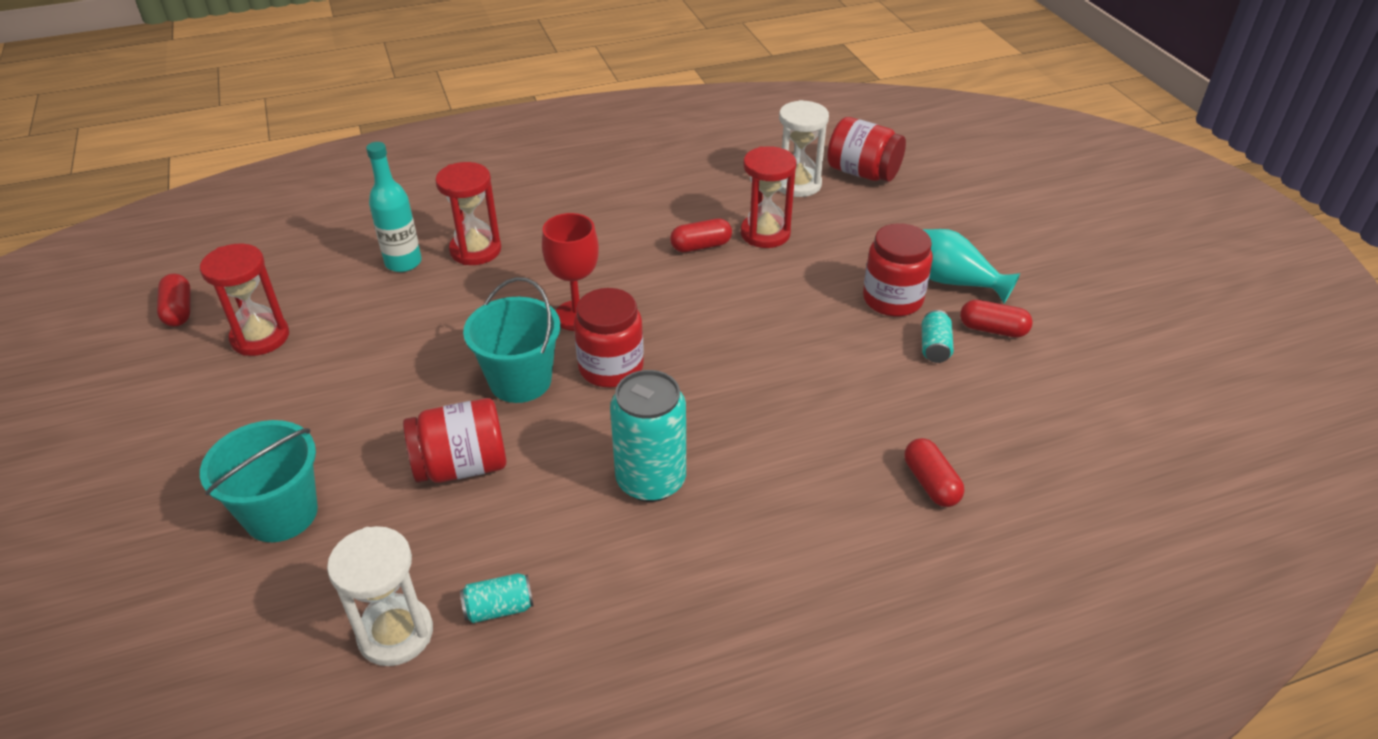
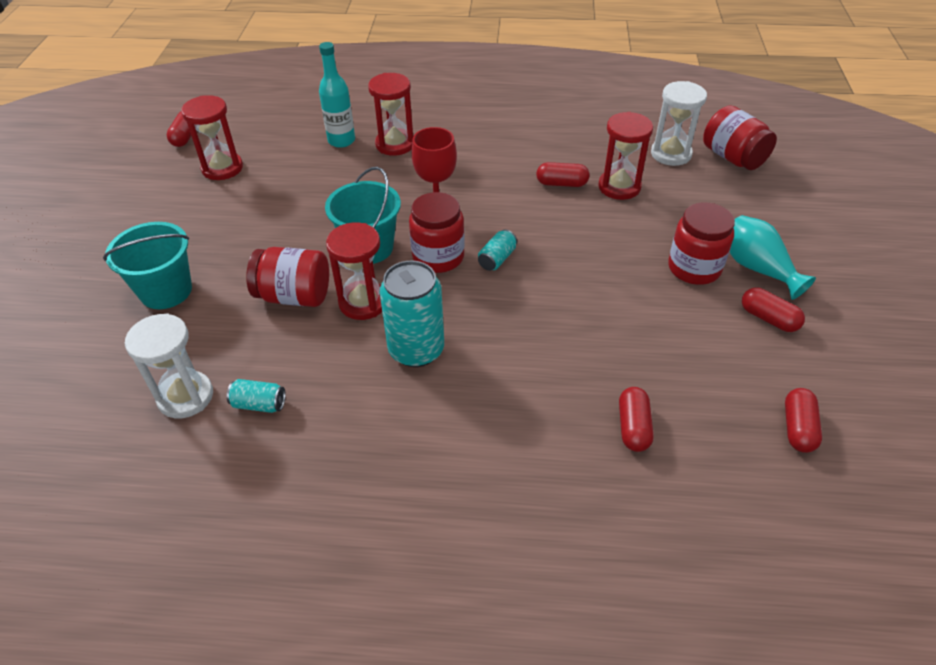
camera: 25 degrees right, 5 degrees up
(553, 447) = (363, 302): none -> red hourglass
(934, 347) = (706, 318): turquoise can -> turquoise can (497, 259)
(1081, 429) = (798, 428): none -> red capsule

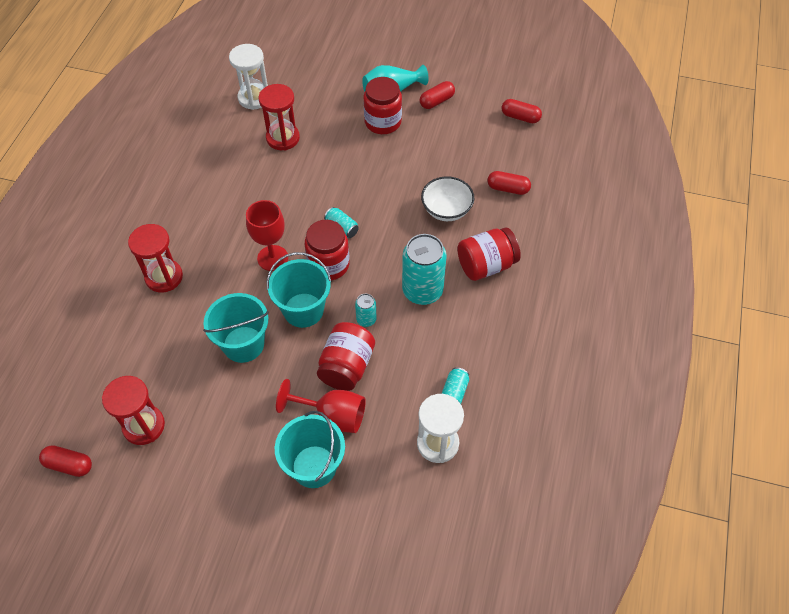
camera: 80 degrees left, 10 degrees up
(228, 295) = (332, 416): none -> red goblet
(319, 212) = (243, 344): none -> turquoise bucket
(341, 141) = (139, 319): turquoise bottle -> none
(363, 302) = (366, 319): red hourglass -> turquoise can
(561, 183) = (266, 171): red capsule -> none
(563, 357) = (446, 210): none -> white bowl
(733, 158) = (272, 65): red jar -> red jar (486, 265)

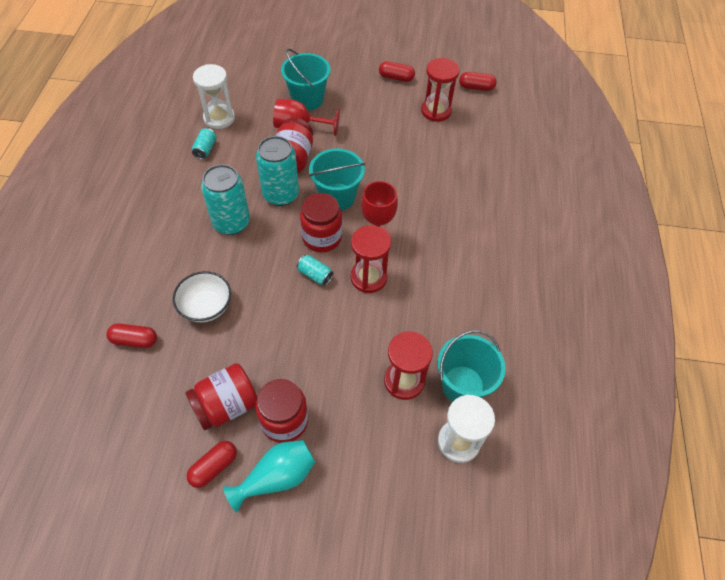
camera: 170 degrees right, 0 degrees up
(164, 277) = (470, 212): red hourglass -> red hourglass (368, 278)
(243, 344) = (381, 167): turquoise bucket -> turquoise bucket (463, 385)
(366, 319) = (281, 194): turquoise can -> turquoise can, size x2.08
(486, 265) = (169, 252): red jar -> red jar (226, 405)
(520, 117) = (102, 452): red capsule -> red capsule (396, 78)

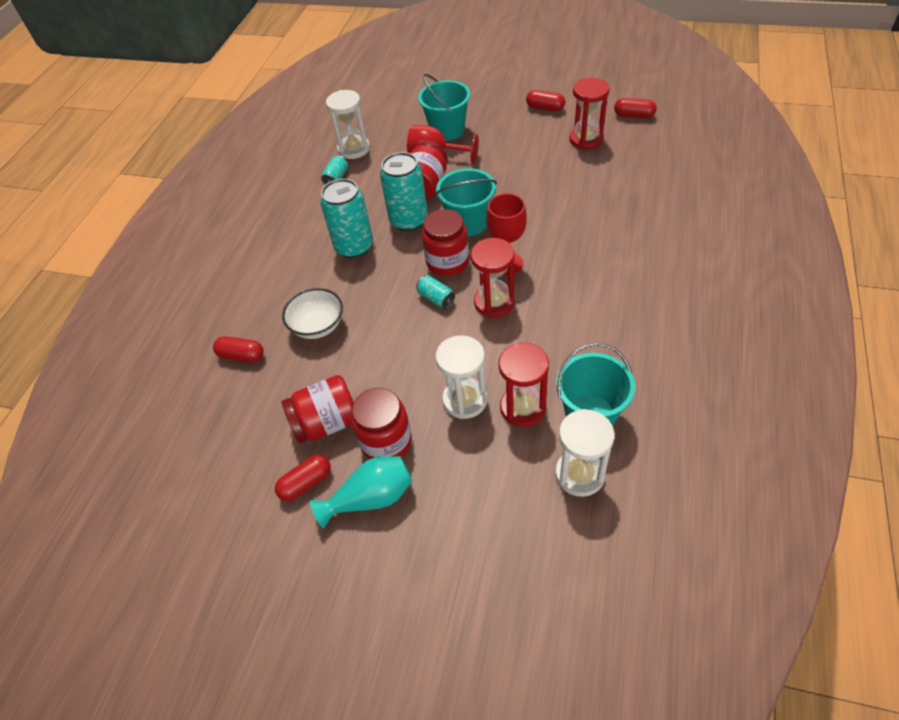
camera: 15 degrees right, 5 degrees down
(352, 376) = (465, 400): none -> white hourglass

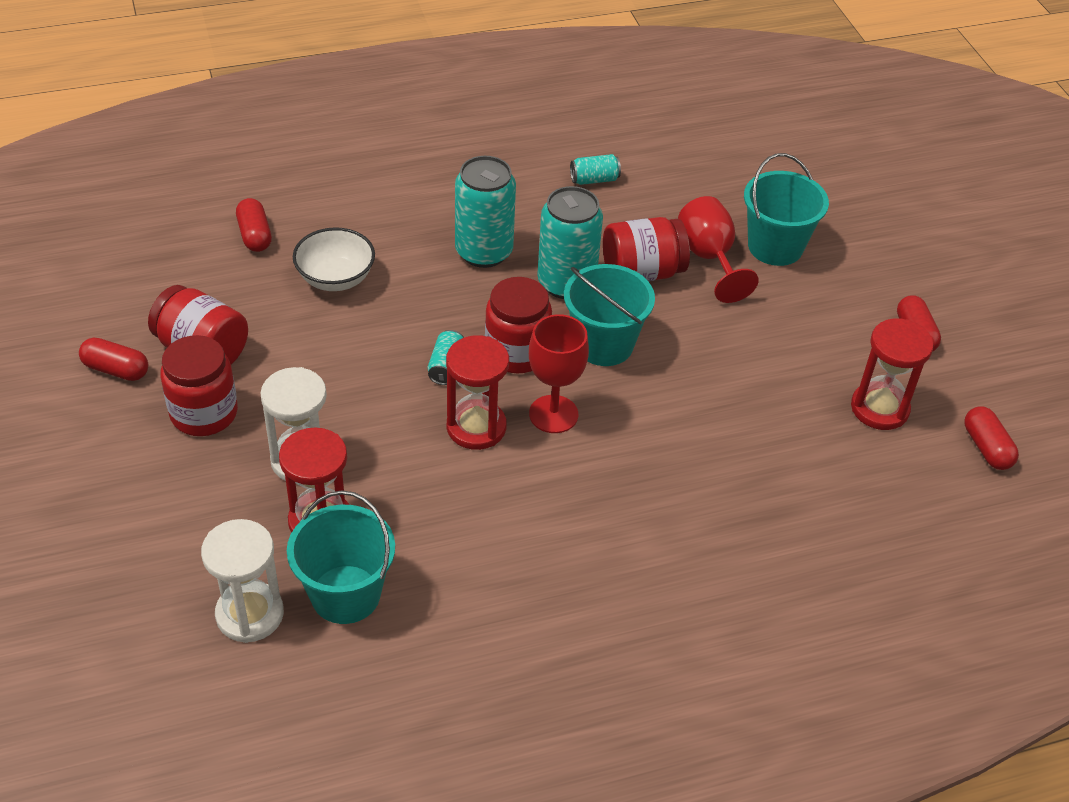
camera: 50 degrees right, 5 degrees down
(354, 149) = (661, 171): white hourglass -> none
(371, 498) = (123, 433): turquoise vase -> none

